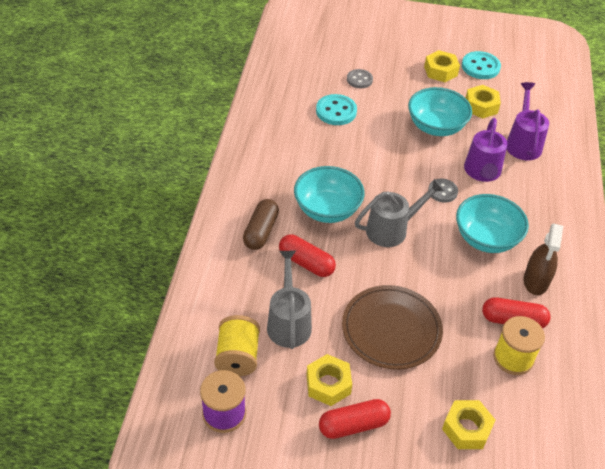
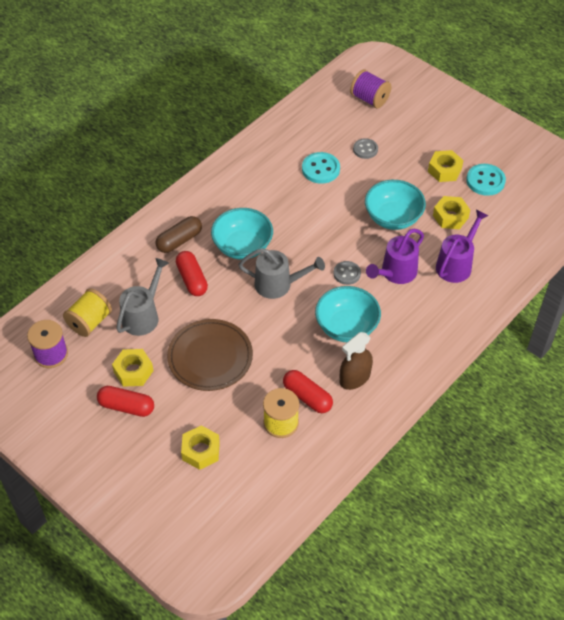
camera: 35 degrees right, 5 degrees up
(324, 37) = (369, 99): none -> purple spool

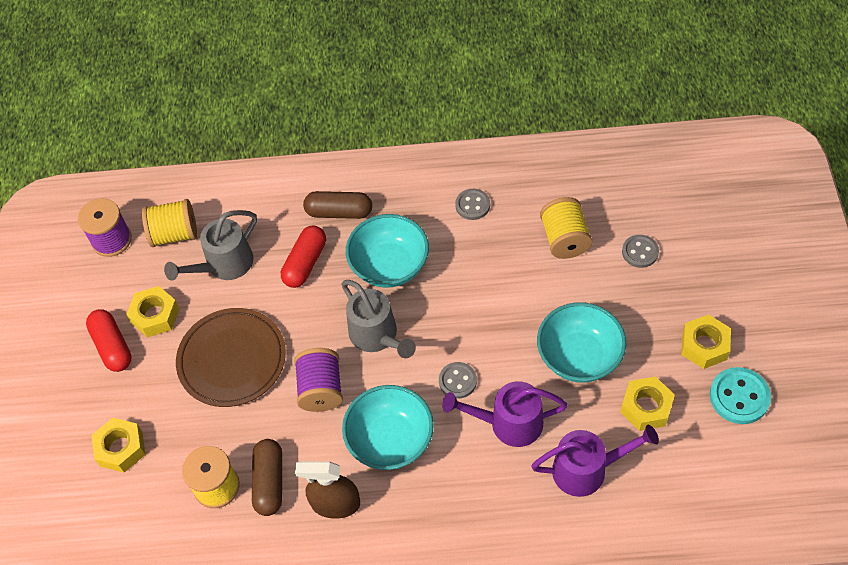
camera: 50 degrees right, 5 degrees up
(143, 315) = (224, 265): grey watering can -> grey watering can turned 150 degrees clockwise
(252, 186) = (472, 205): none -> grey button
(307, 397) = (269, 482): red capsule -> brown capsule
(320, 169) = (564, 239): turquoise button -> yellow spool
(369, 99) = (714, 195): purple spool -> purple spool (321, 389)

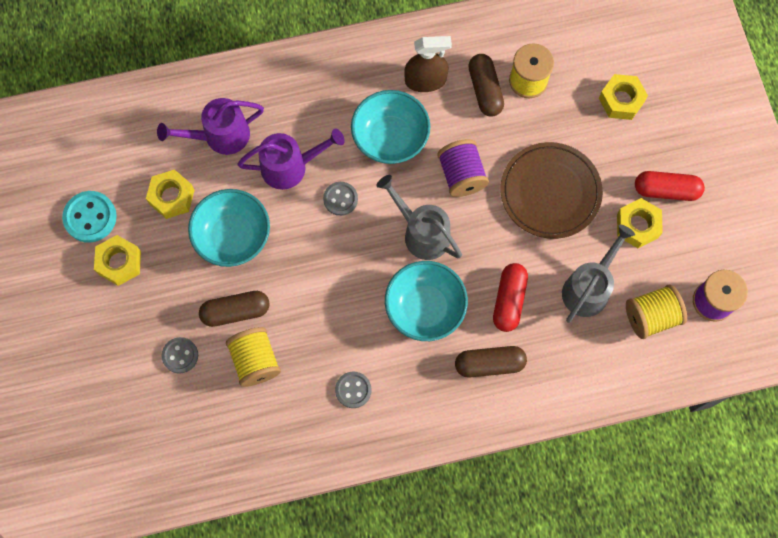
camera: 165 degrees right, 15 degrees up
(112, 346) = (666, 190): red capsule -> red capsule turned 45 degrees counterclockwise
(581, 284) = (236, 311): none -> brown capsule

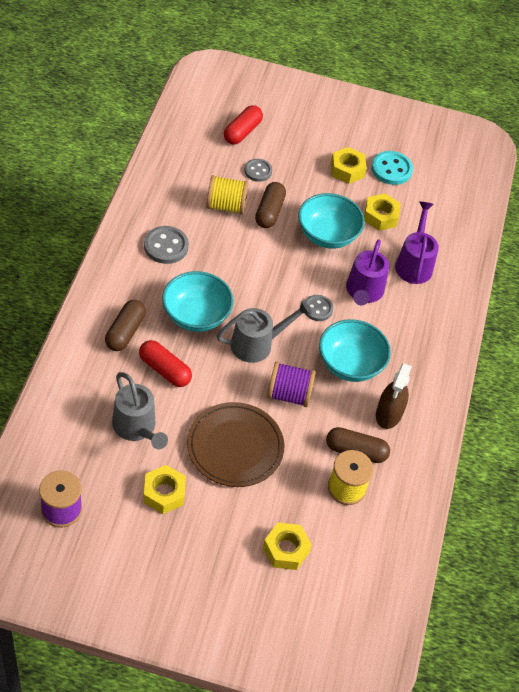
camera: 110 degrees right, 20 degrees down
(353, 390) = (166, 246): grey button -> grey button, size x1.51
(651, 316) = (82, 457): yellow spool -> none
(666, 190) = (180, 534): red capsule -> red capsule (242, 132)

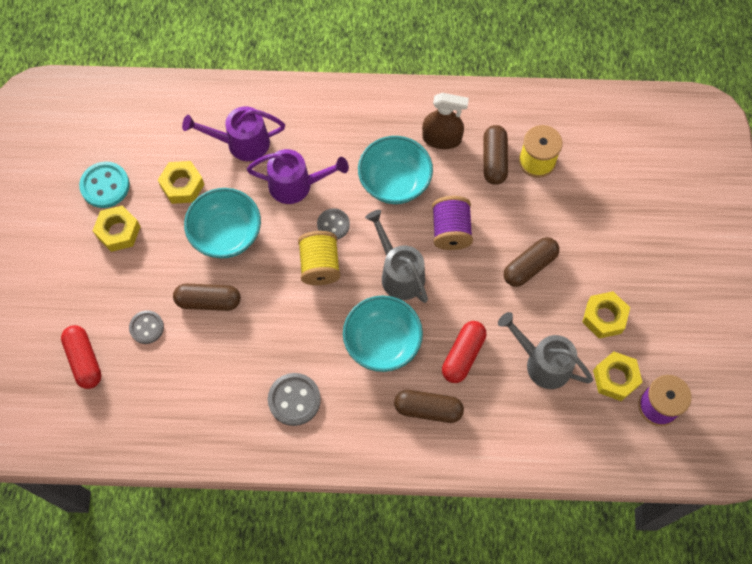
camera: 95 degrees left, 15 degrees up
(137, 428) = (542, 363): grey watering can -> grey watering can turned 105 degrees counterclockwise
(226, 206) = (213, 350): yellow spool -> yellow spool (320, 265)
(235, 447) = (529, 266): brown plate -> brown capsule
(242, 132) = (84, 360): red capsule -> red capsule turned 45 degrees clockwise
(286, 550) = (619, 199): yellow nut -> yellow nut (615, 378)

